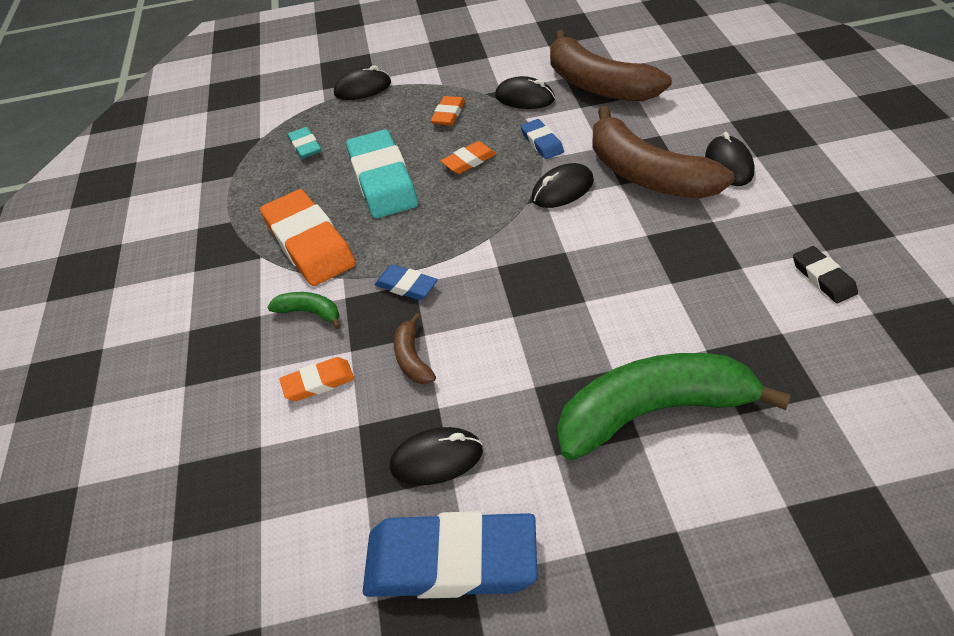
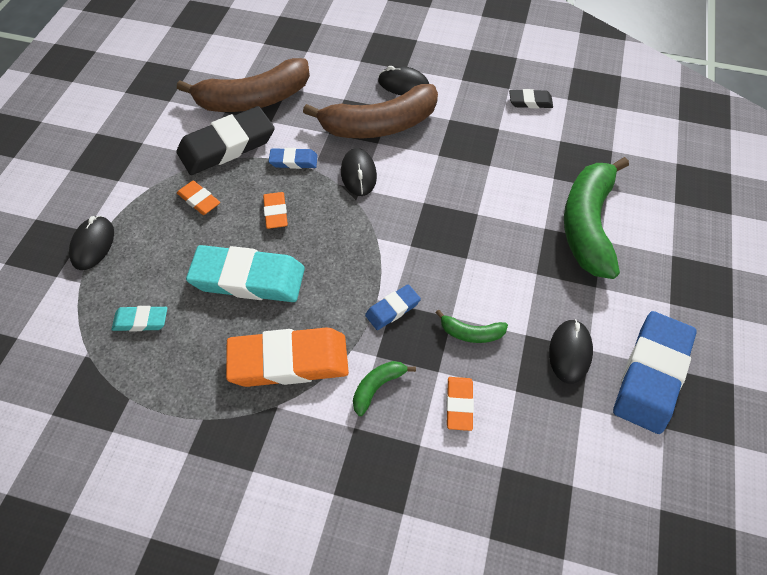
camera: 70 degrees left, 10 degrees up
(412, 358) = (471, 333): brown banana -> green banana
(524, 98) = (227, 146): black mouse -> black eraser

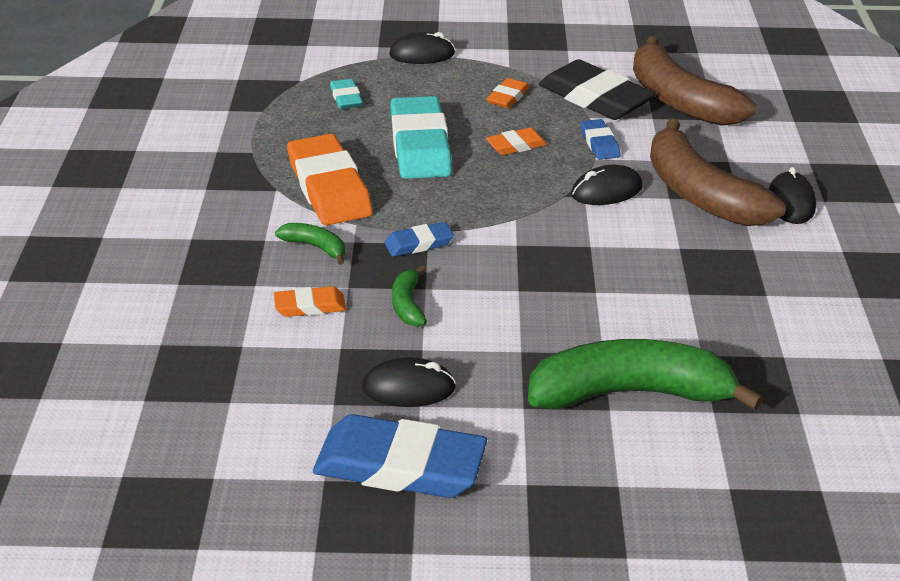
camera: 75 degrees right, 20 degrees down
(392, 309) = (419, 243): blue eraser -> blue eraser turned 60 degrees counterclockwise
(530, 101) = (845, 319): black eraser -> none

